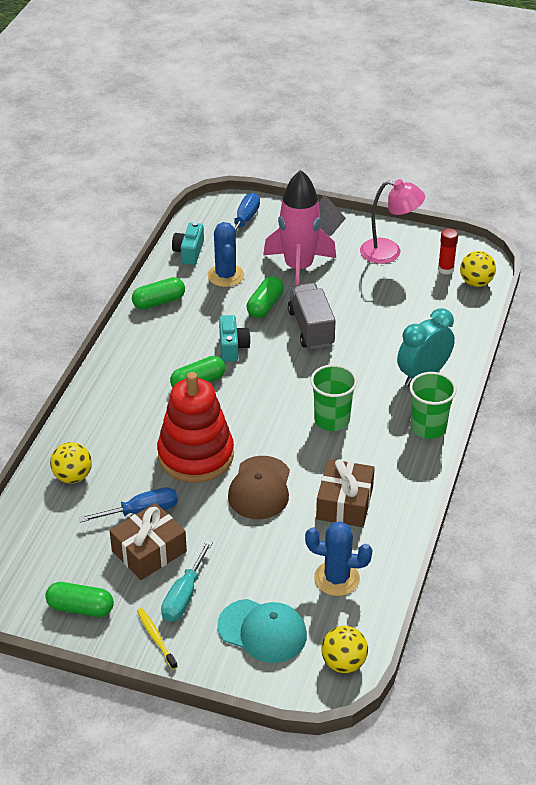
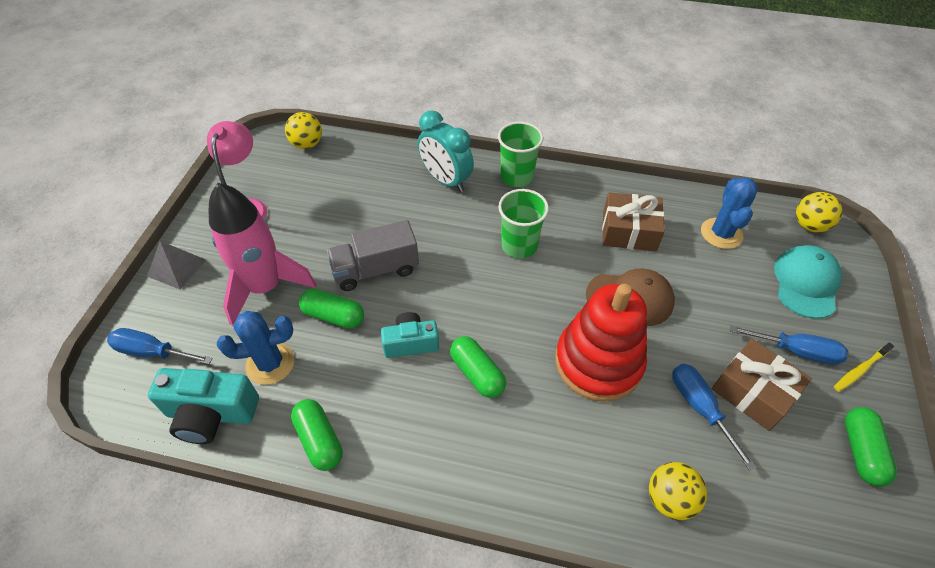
camera: 95 degrees left, 10 degrees up
(184, 596) = (796, 351): turquoise screwdriver -> blue screwdriver
(189, 252) = (211, 414): turquoise camera -> turquoise camera, size x1.52
(445, 269) = (283, 165): red glue stick -> none

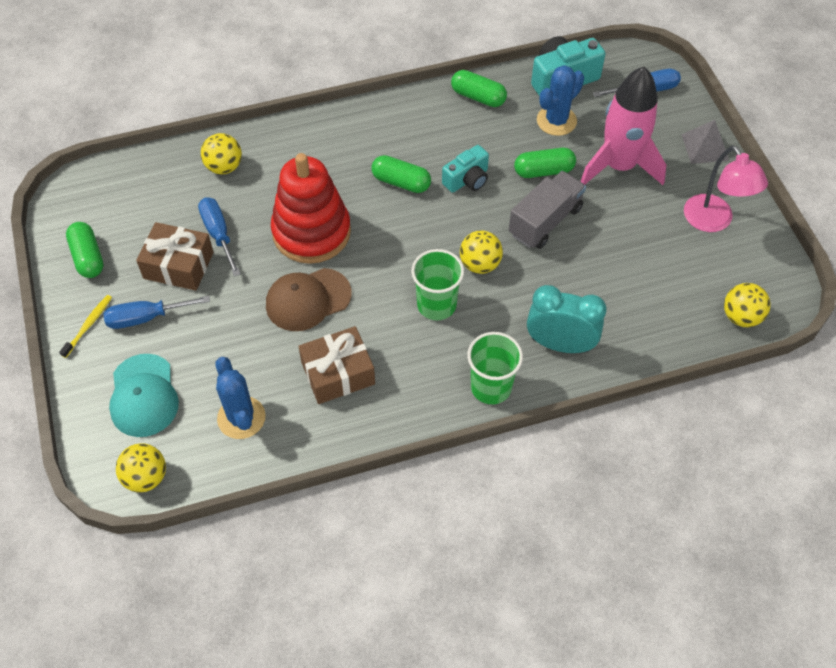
camera: 150 degrees right, 5 degrees up
(460, 260) = (480, 264): none -> yellow ball
(700, 408) = (218, 234): blue screwdriver -> blue screwdriver turned 150 degrees counterclockwise

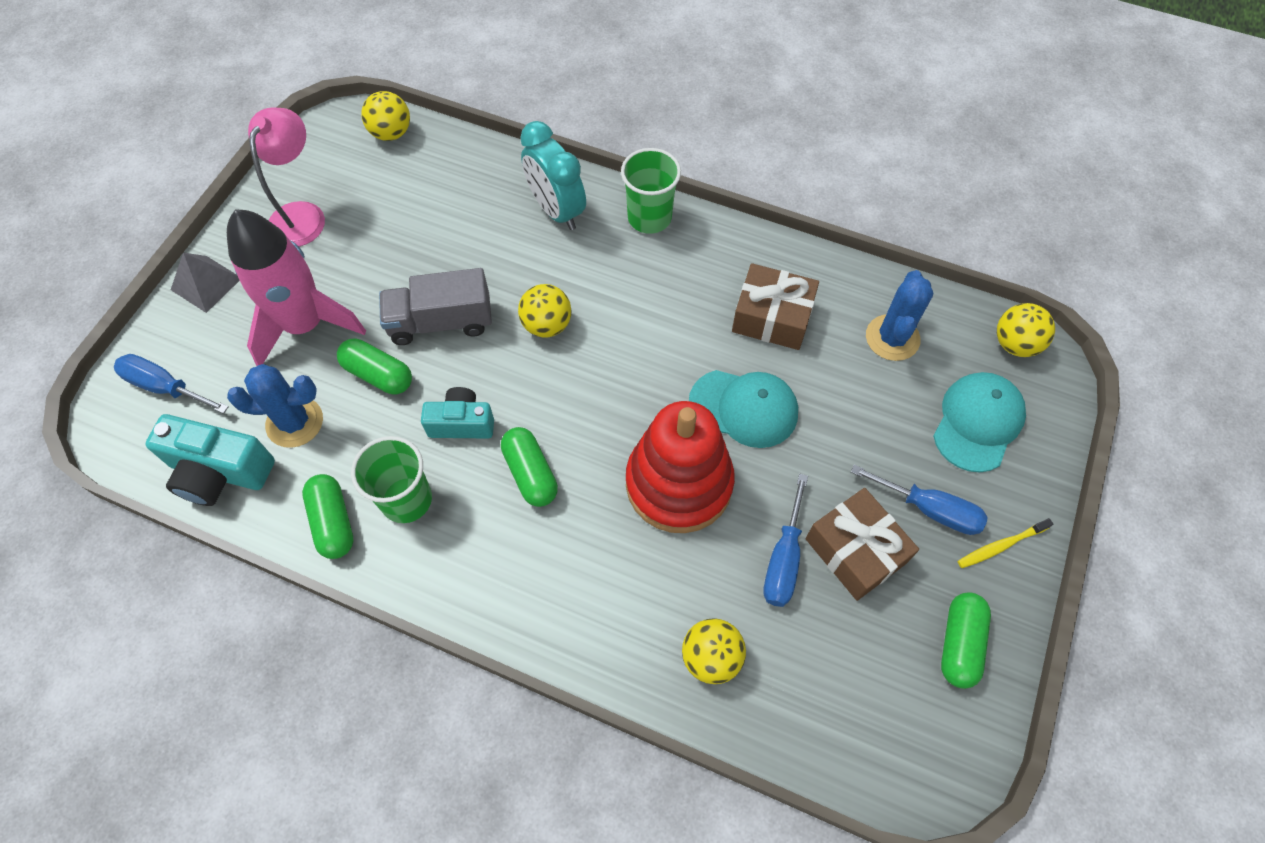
camera: 140 degrees left, 5 degrees up
(308, 299) = (744, 408): brown cap -> turquoise cap
(436, 305) = (625, 316): green cup -> green cup (406, 500)

